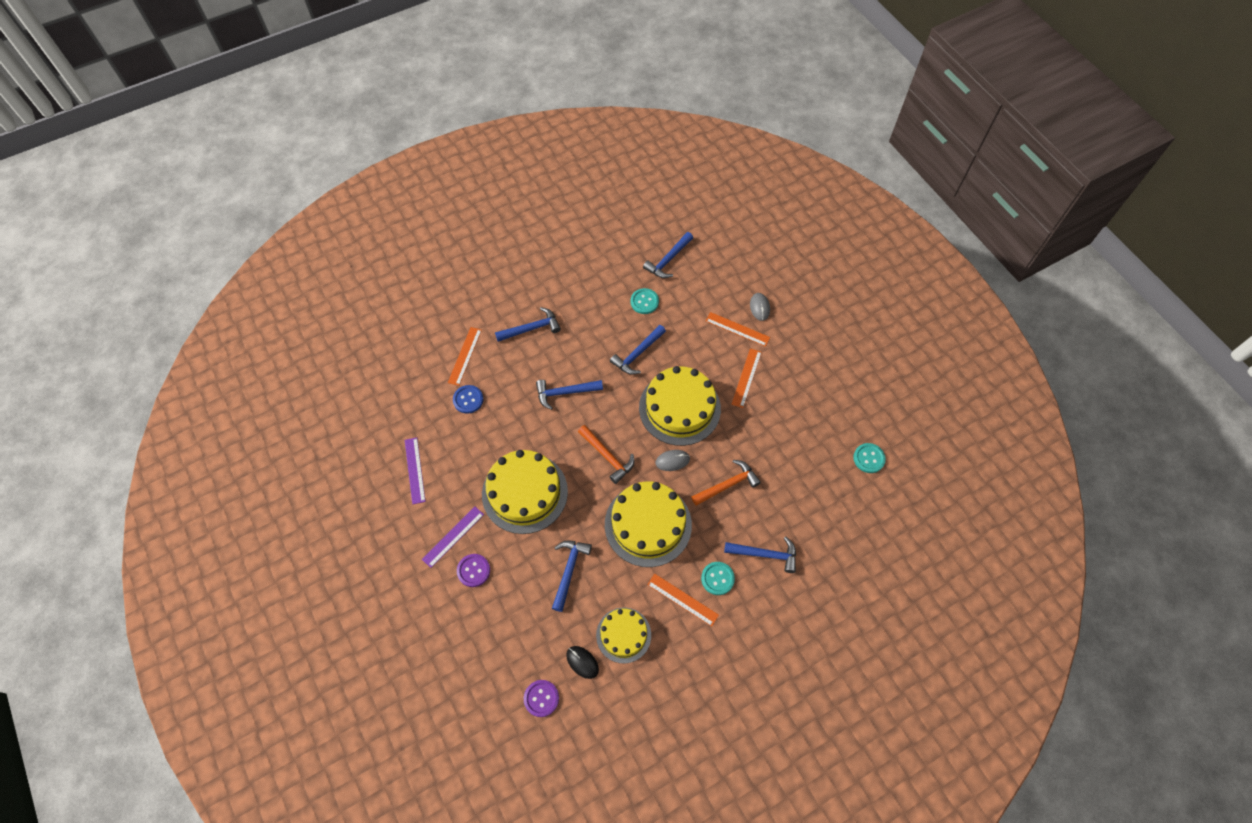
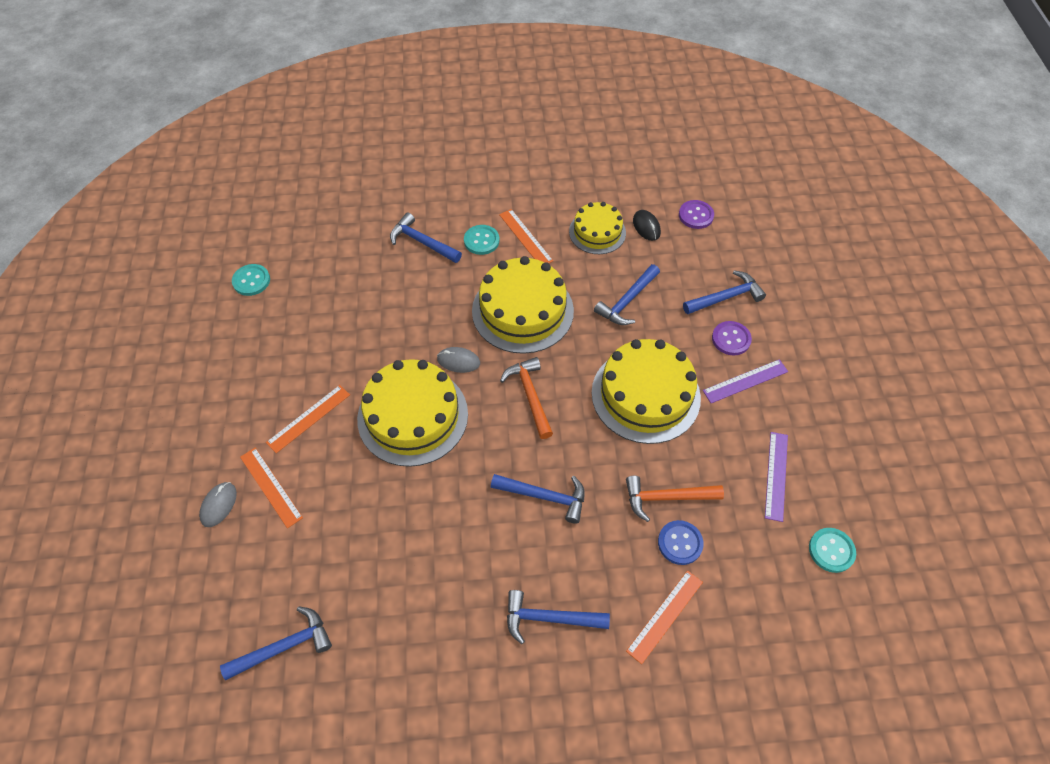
camera: 155 degrees left, 5 degrees down
(637, 354) = (422, 509): blue hammer -> blue hammer (726, 297)
(644, 302) = (364, 587): turquoise button -> turquoise button (831, 550)
(728, 485) = (415, 314): orange hammer -> orange hammer (666, 498)

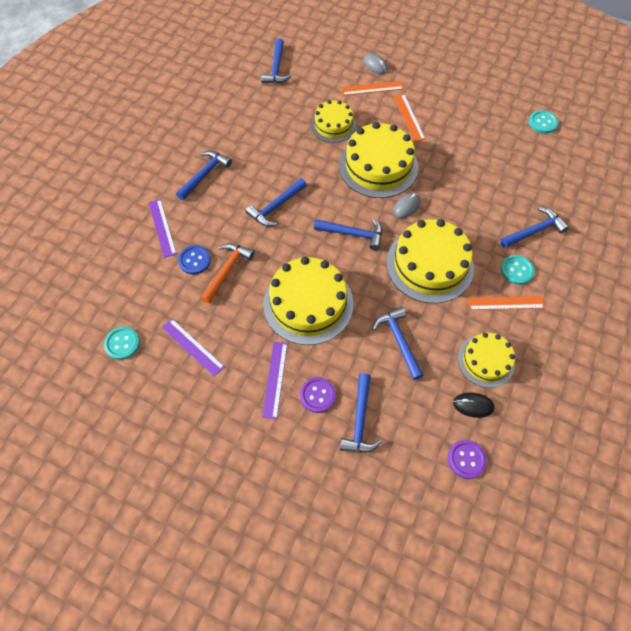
camera: 120 degrees right, 5 degrees up
(368, 501) = (333, 125): none -> yellow cake
(530, 395) = (353, 234): orange hammer -> blue hammer
(665, 616) = (162, 228): orange ruler -> purple ruler

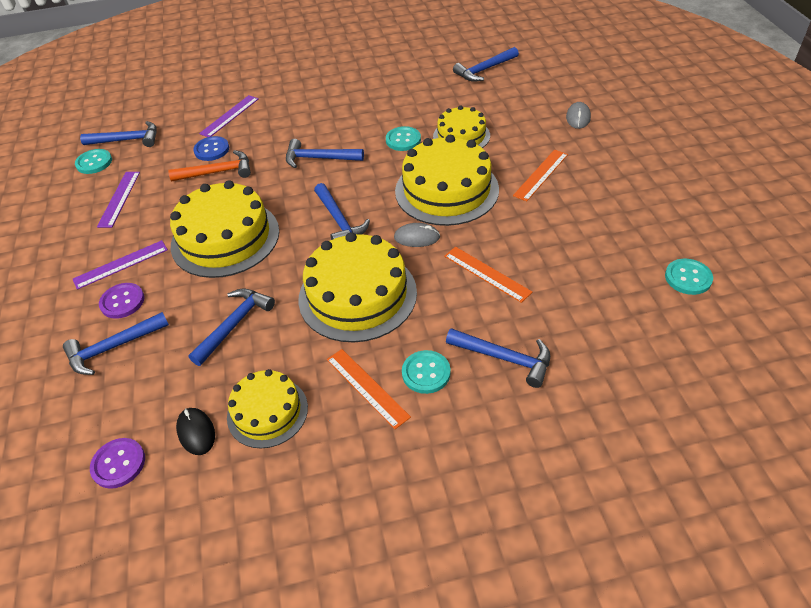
camera: 55 degrees right, 15 degrees down
(205, 174) = (311, 104): blue hammer -> blue hammer (127, 140)
(305, 154) = (403, 140): none -> turquoise button
(372, 88) = (544, 132): orange ruler -> orange ruler (487, 273)

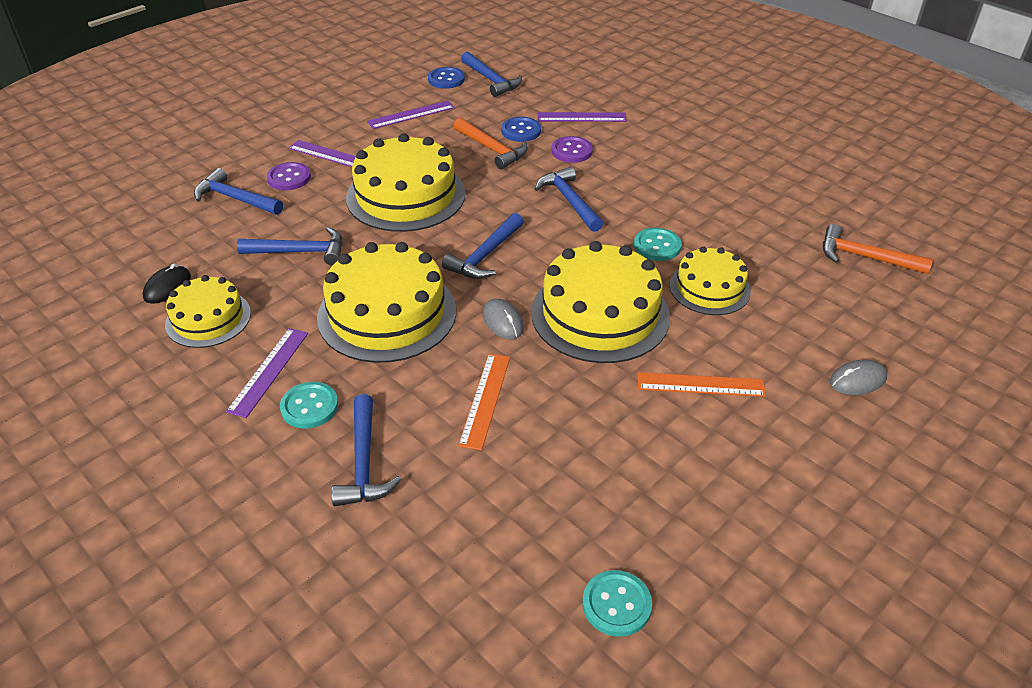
camera: 55 degrees right, 5 degrees down
(94, 162) = (446, 79): turquoise button -> blue button
(118, 464) = (118, 261): purple button -> purple button (571, 151)
(367, 387) = (269, 371): orange ruler -> purple ruler
(484, 70) = (864, 257): blue hammer -> orange hammer

